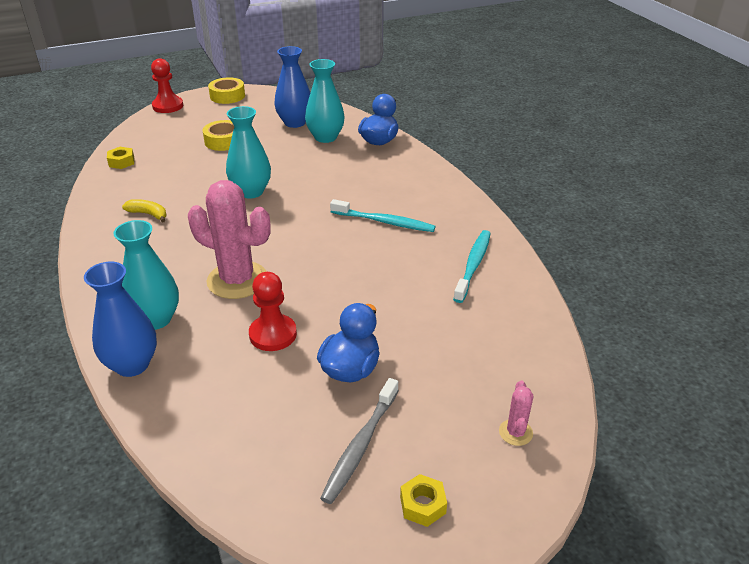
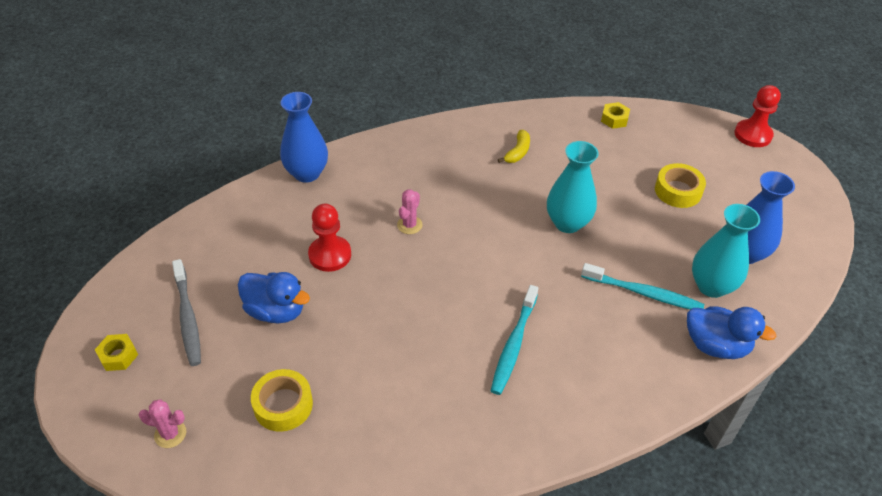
camera: 90 degrees right, 10 degrees up
(155, 319) = (359, 178): turquoise vase -> none
(227, 96) = (800, 183): yellow tape -> yellow tape (283, 405)
(237, 280) = (409, 225): pink cactus -> pink cactus, size x0.44
(361, 445) = (188, 317): grey toothbrush -> grey toothbrush turned 135 degrees counterclockwise
(473, 265) = (425, 429): turquoise toothbrush -> turquoise toothbrush (643, 293)

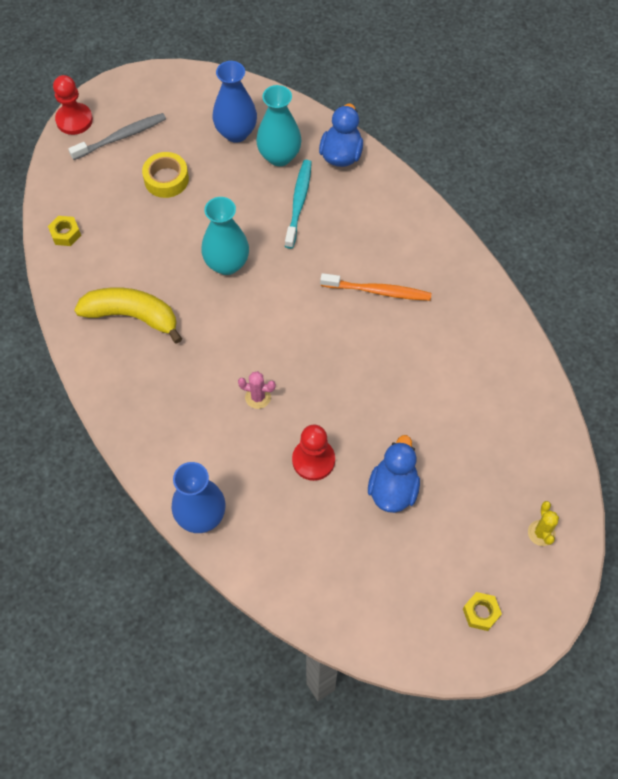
camera: 100 degrees left, 15 degrees up
(170, 434) = (541, 533): pink cactus -> yellow cactus
(188, 317) = (421, 567): grey toothbrush -> grey toothbrush (121, 137)
(283, 405) = (487, 452): yellow tape -> none
(514, 344) = (377, 291): turquoise toothbrush -> orange toothbrush
(517, 152) = (132, 316): yellow banana -> yellow banana, size x1.98

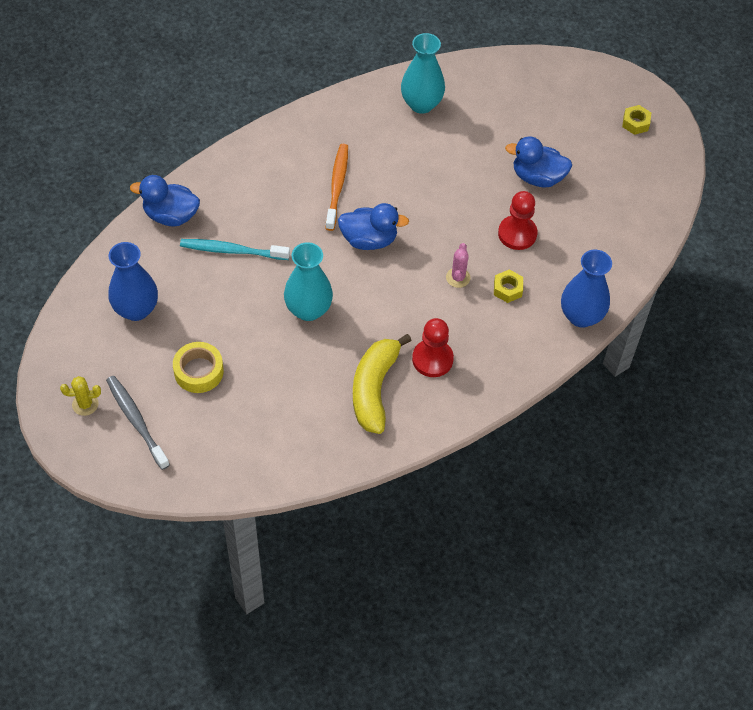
camera: 95 degrees left, 5 degrees down
(65, 234) = (272, 463): yellow nut -> yellow nut (507, 289)
(74, 120) = (108, 473): red pawn -> red pawn (432, 359)
(279, 156) = (171, 269): turquoise vase -> turquoise vase (421, 104)
(309, 318) = (369, 240): none -> blue duck
(541, 533) = (563, 82): yellow cactus -> yellow cactus (85, 404)

